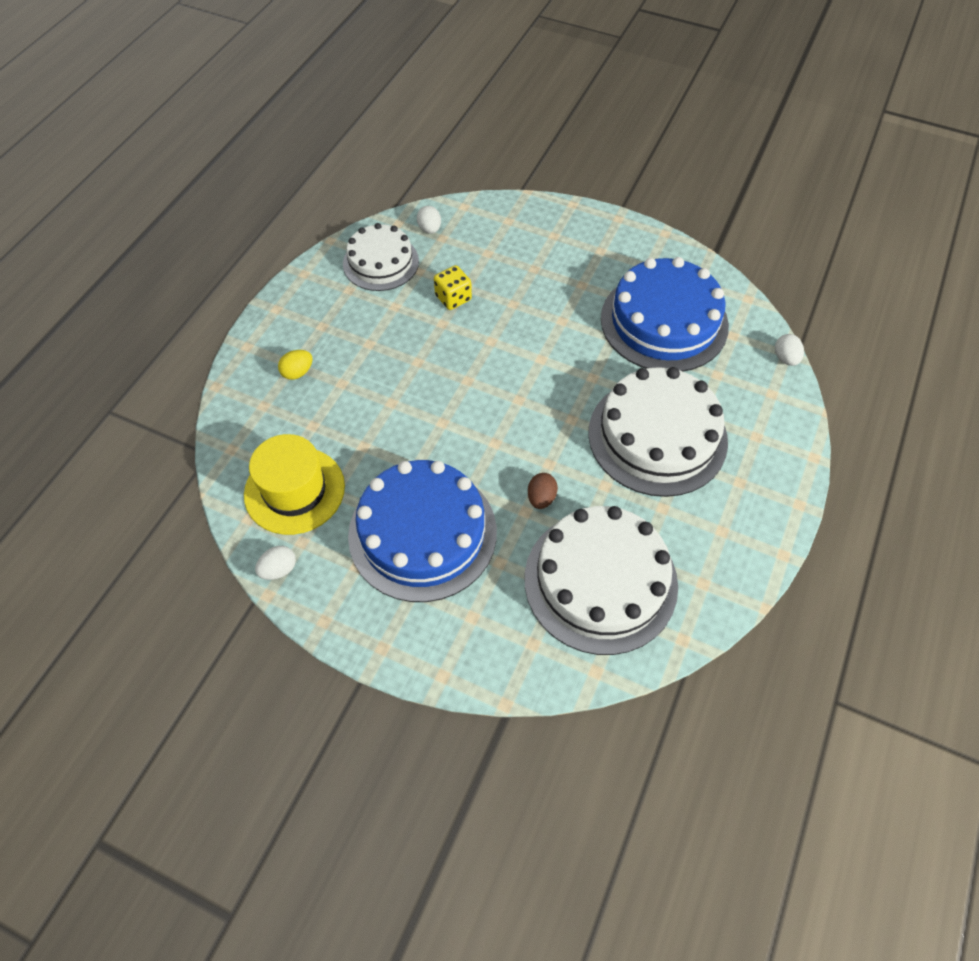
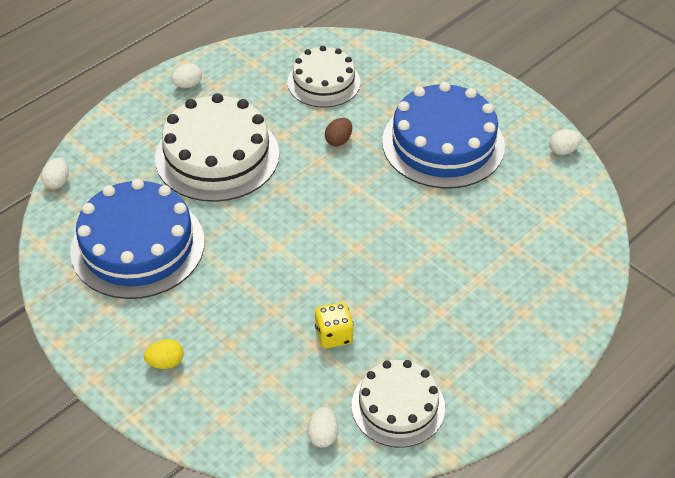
camera: 160 degrees left, 10 degrees down
(294, 490) = (541, 200): yellow hat -> none
(298, 372) = (521, 302): yellow egg -> yellow egg (165, 362)
(600, 581) = (323, 82): white cake -> white cake, size x0.63
(754, 521) = (188, 85): none -> white egg

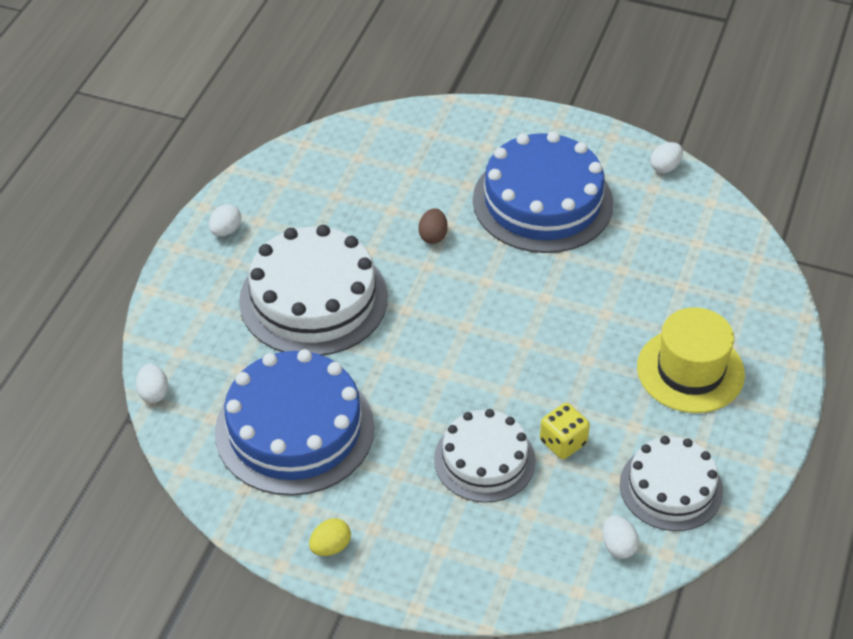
camera: 25 degrees left, 0 degrees up
(165, 362) = (411, 539): yellow egg -> yellow egg (330, 547)
(323, 82) = (374, 177): white cake -> white cake (484, 460)
(477, 319) = (690, 370): none -> yellow hat

